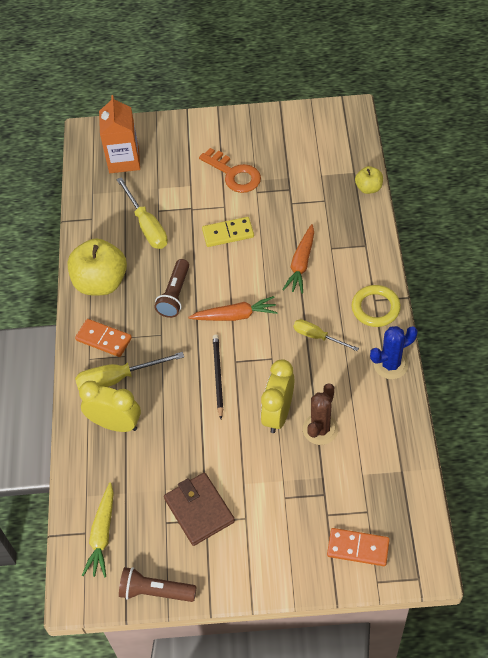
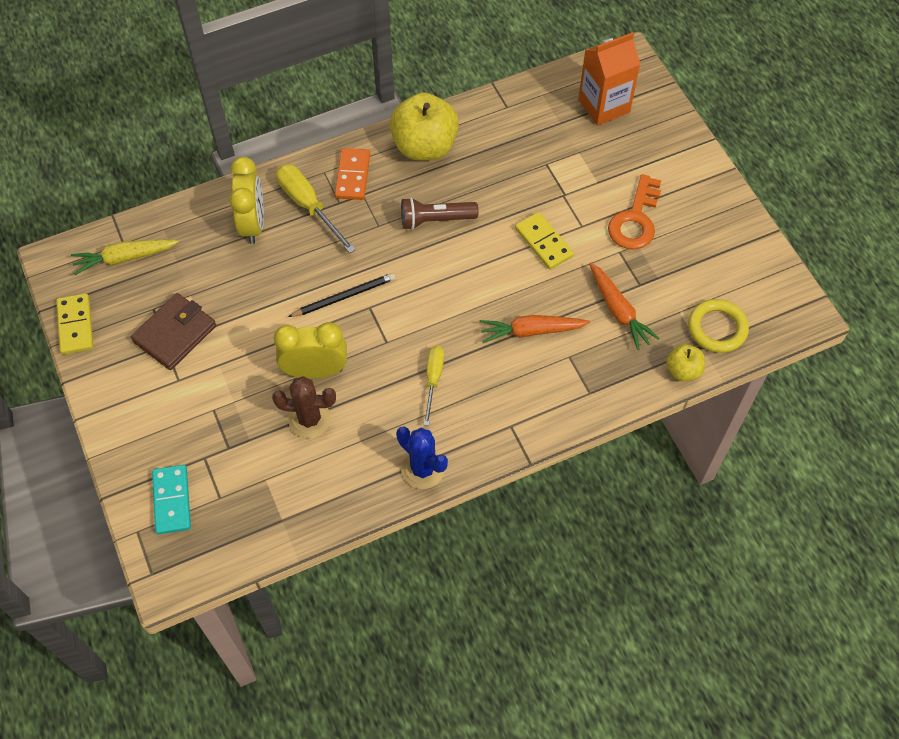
camera: 65 degrees right, 5 degrees up
(146, 226) = (519, 160): yellow screwdriver -> none
(155, 591) = (75, 325): brown flashlight -> yellow domino
(235, 315) = (430, 287): orange carrot -> orange carrot (618, 311)
(358, 548) = (172, 500): orange domino -> turquoise domino
(375, 308) = (498, 430): yellow ring -> yellow ring (717, 328)

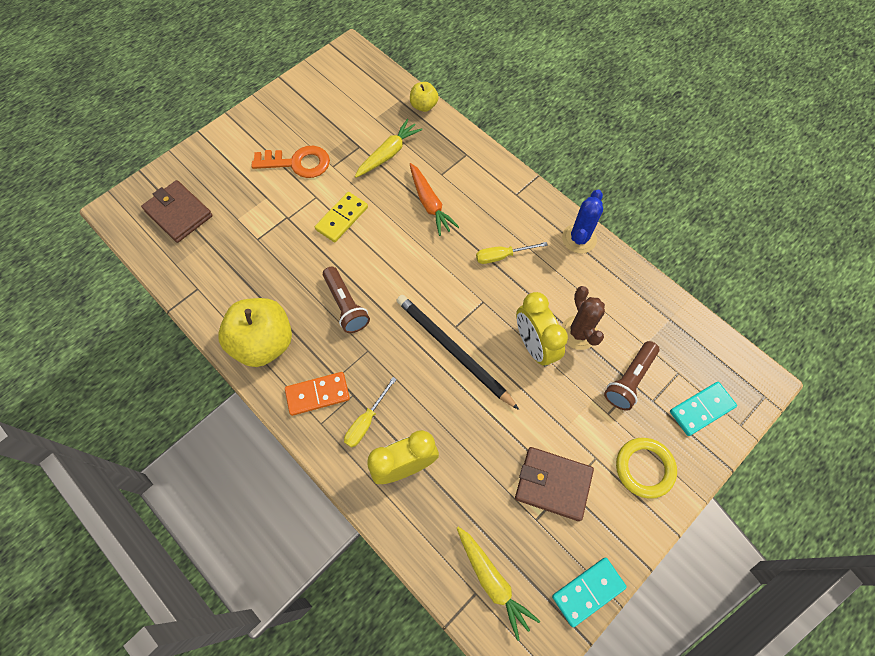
camera: 110 degrees left, 5 degrees up
(75, 325) = (588, 591): yellow domino -> turquoise domino
(236, 445) = (629, 380): none -> brown flashlight
(308, 206) = (366, 421): yellow screwdriver -> yellow screwdriver, size x0.64
(344, 296) = (453, 350): black pencil -> black pencil, size x1.56
(604, 106) = (179, 213): orange carton -> brown wallet
(618, 311) = (388, 154): orange carrot -> yellow carrot
(717, 328) = (380, 94): yellow ring -> yellow ring (644, 468)

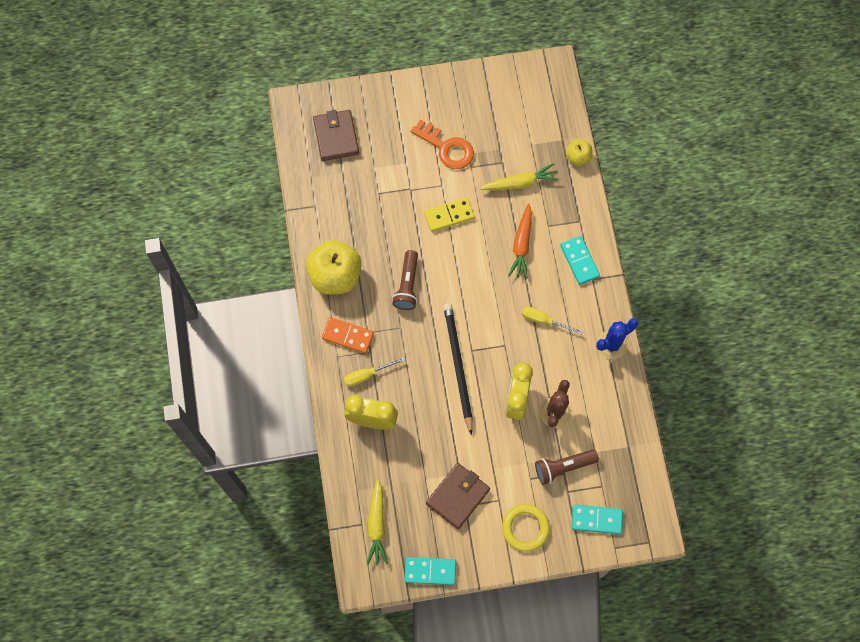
camera: 35 degrees right, 5 degrees up
(492, 186) = (579, 261): none -> turquoise domino
(553, 484) = (458, 496): brown wallet -> brown wallet turned 75 degrees clockwise

